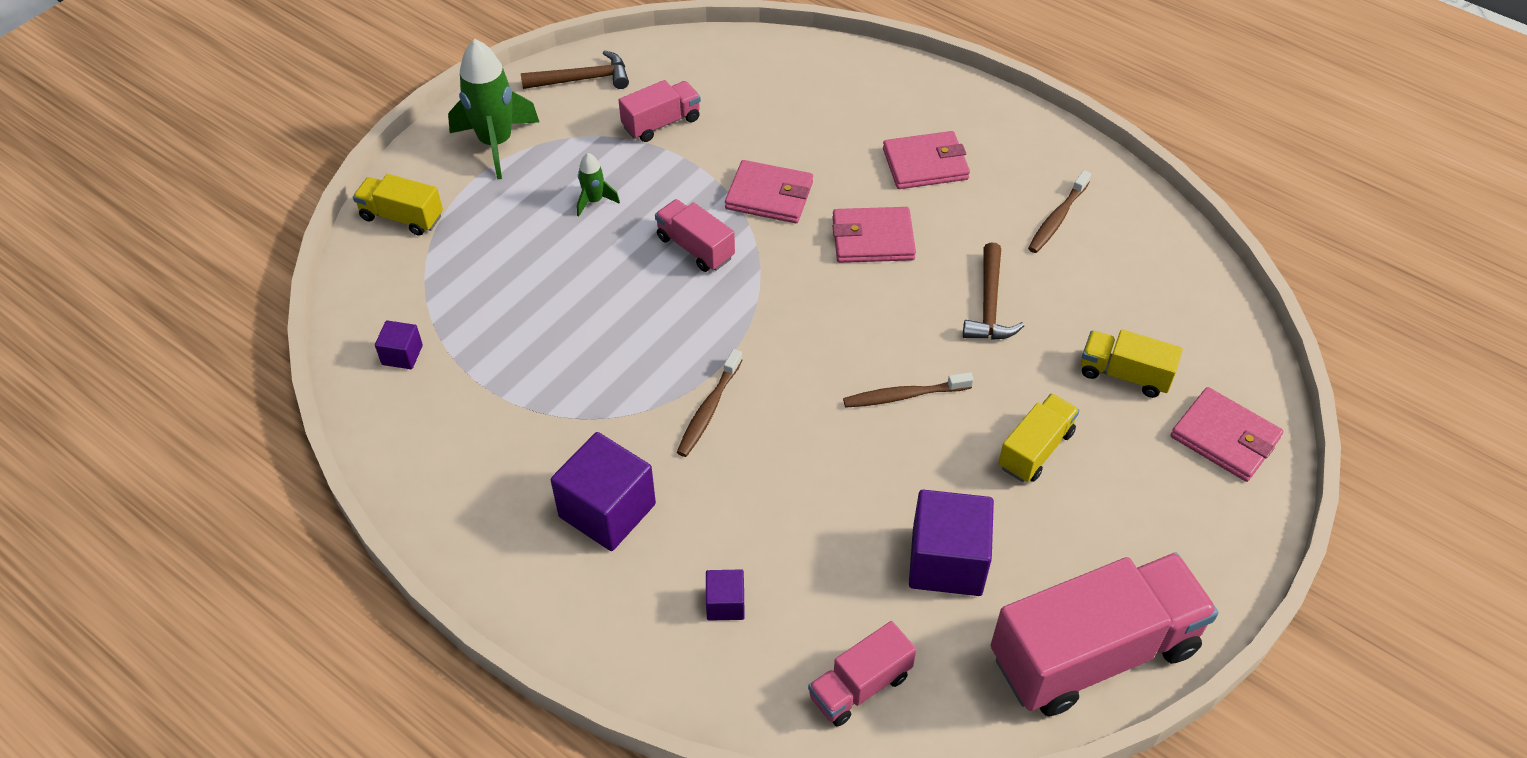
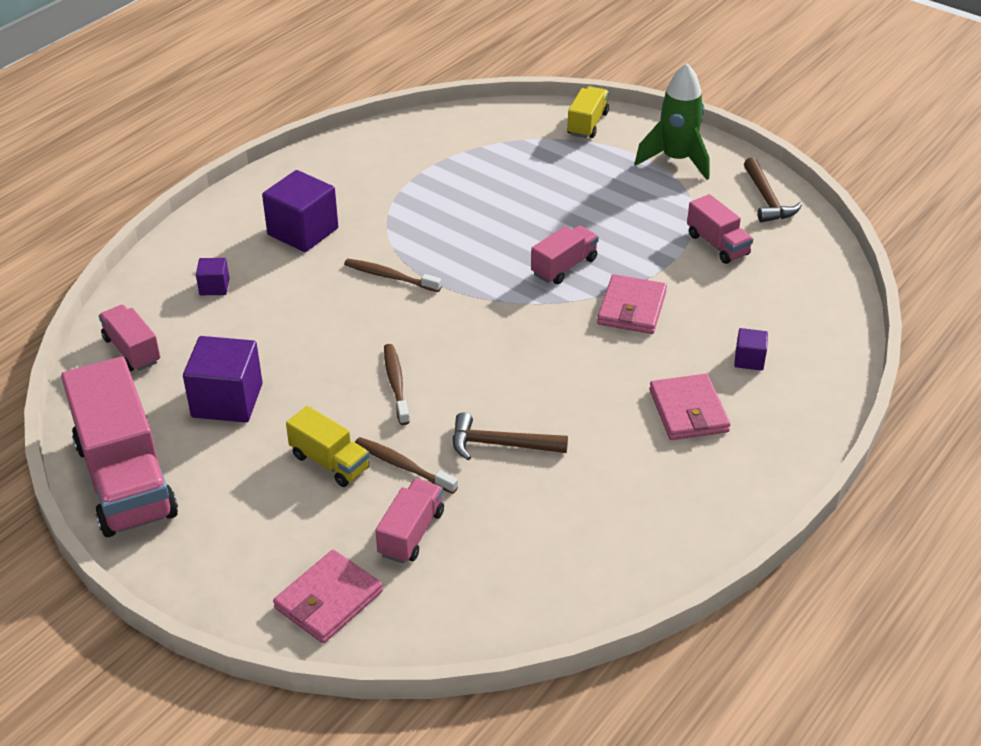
camera: 90 degrees right, 10 degrees down
(402, 355) = (450, 136): purple cube -> purple cube (749, 360)
(594, 201) = (614, 212): green rocket -> none
(873, 239) = (581, 371): pink wallet -> none
(1057, 218) = (620, 504): brown toothbrush -> brown toothbrush (403, 466)
(1124, 374) = (411, 533): yellow truck -> pink truck

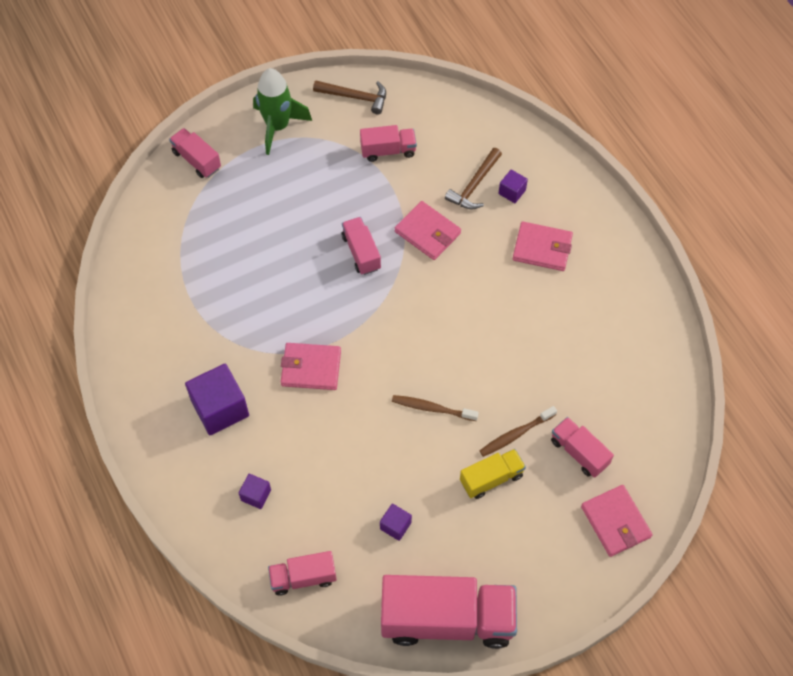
camera: 65 degrees left, 20 degrees up
(227, 400) = (395, 526): purple cube -> purple cube, size x0.50
(390, 277) = (311, 368): brown toothbrush -> pink wallet
(501, 444) = (522, 368): brown hammer -> brown hammer (474, 185)
(587, 124) = (197, 160): yellow truck -> pink truck

